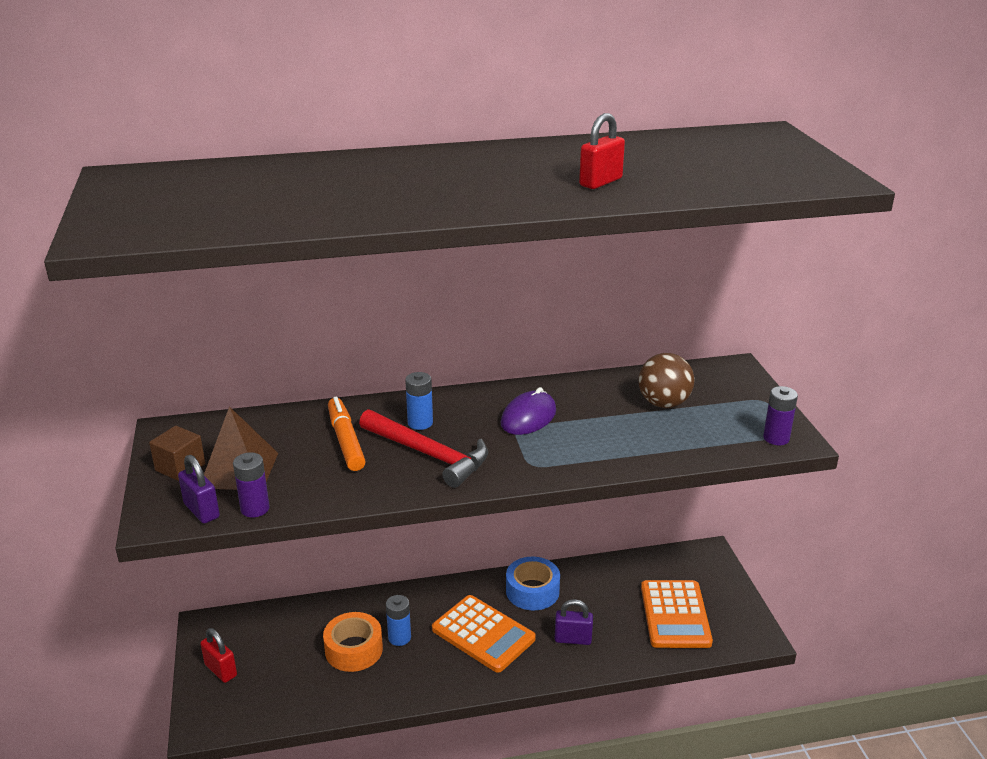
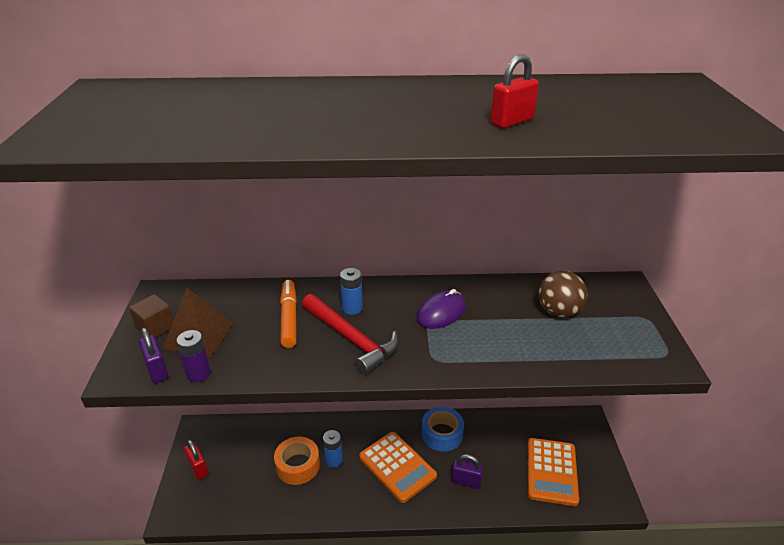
camera: 10 degrees right, 5 degrees up
(776, 438) = (654, 358): purple battery -> none

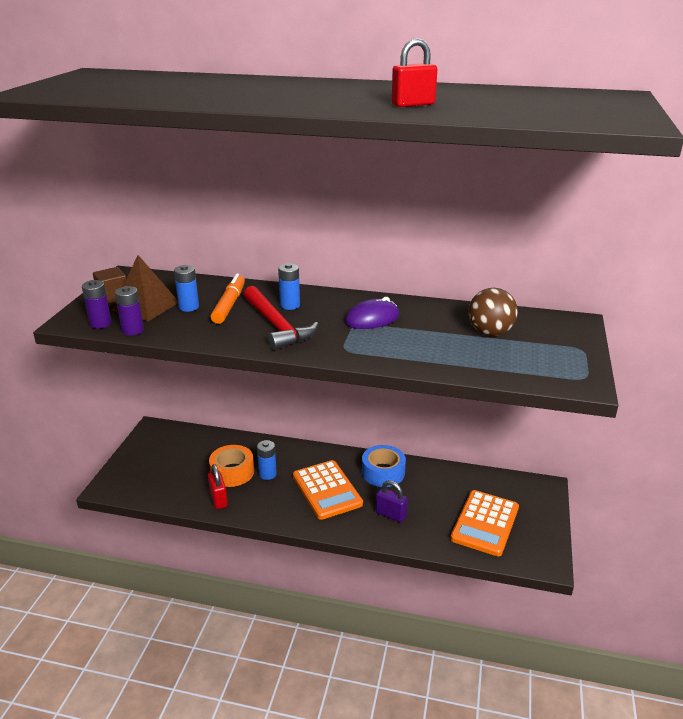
camera: 15 degrees right, 5 degrees down
(157, 370) = (100, 323): purple padlock -> purple battery
(198, 468) = (142, 458): red padlock -> red padlock (218, 499)
(247, 328) = (189, 307): none -> blue battery

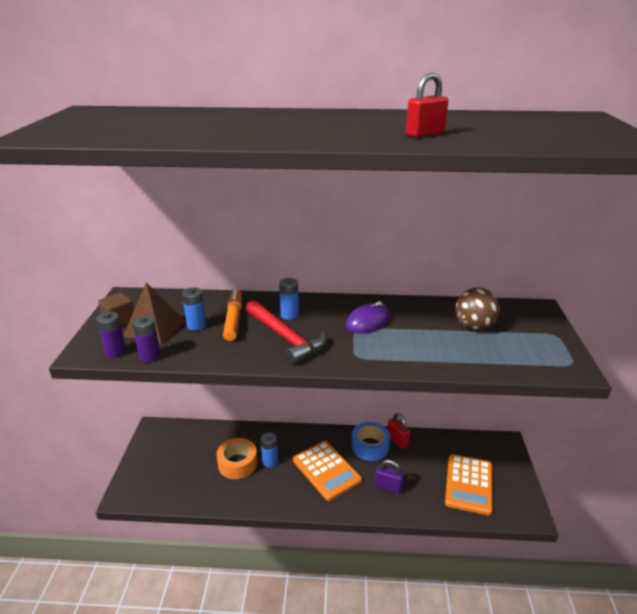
camera: 10 degrees left, 0 degrees up
(218, 499) = (232, 493): red padlock -> red padlock (397, 441)

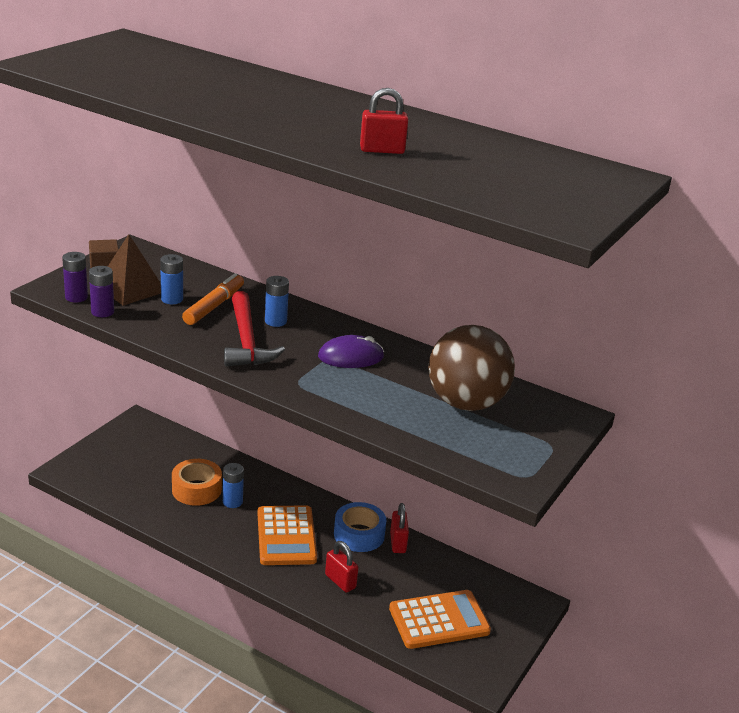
camera: 25 degrees right, 0 degrees up
(388, 487) = (340, 581): purple padlock -> red padlock
(468, 484) = (439, 620): orange calculator -> orange calculator turned 150 degrees counterclockwise
(474, 326) = (465, 403): brown ball -> brown ball, size x1.55

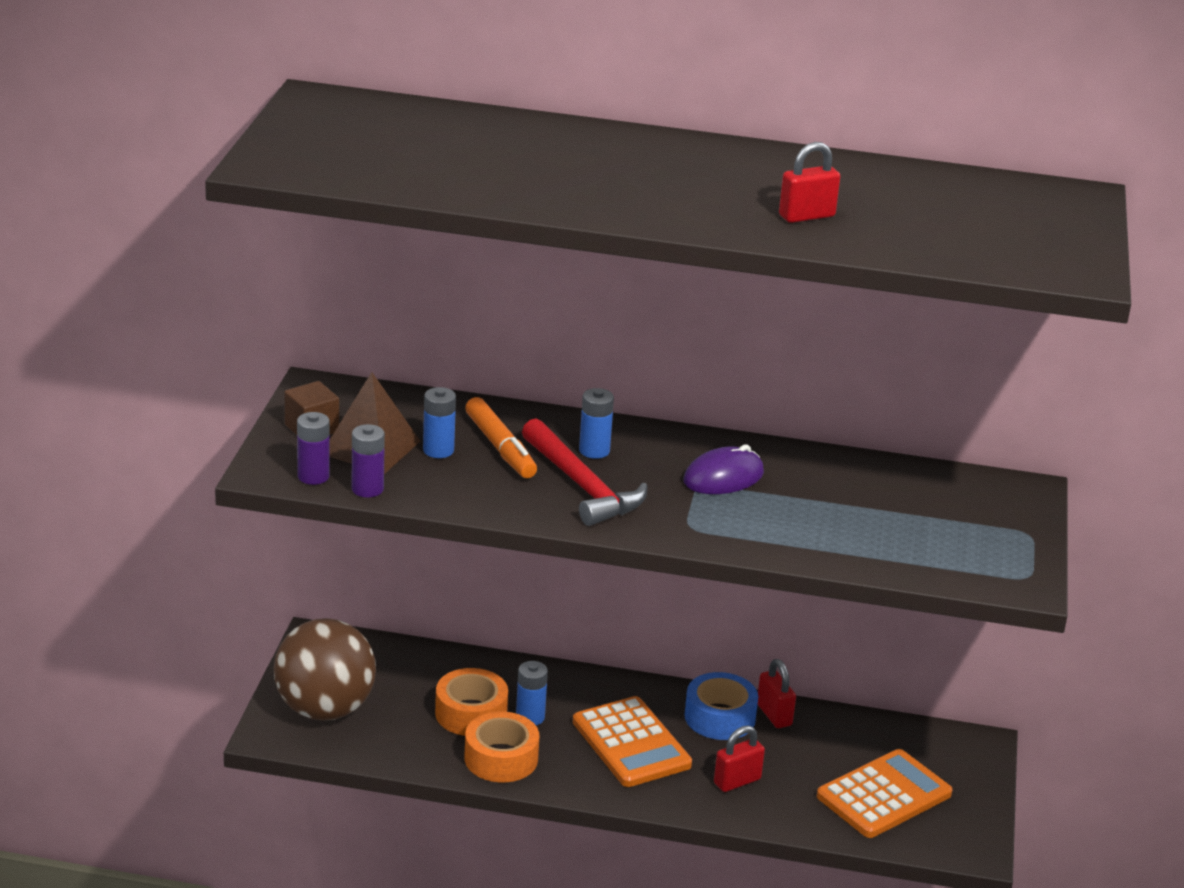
camera: 20 degrees left, 0 degrees up
(193, 523) = (501, 758): none -> orange tape
(214, 306) = (500, 447): orange marker -> orange marker turned 150 degrees clockwise
(340, 581) = (737, 781): red padlock -> red padlock turned 60 degrees counterclockwise
(465, 403) = (899, 505): brown ball -> brown ball (325, 709)

